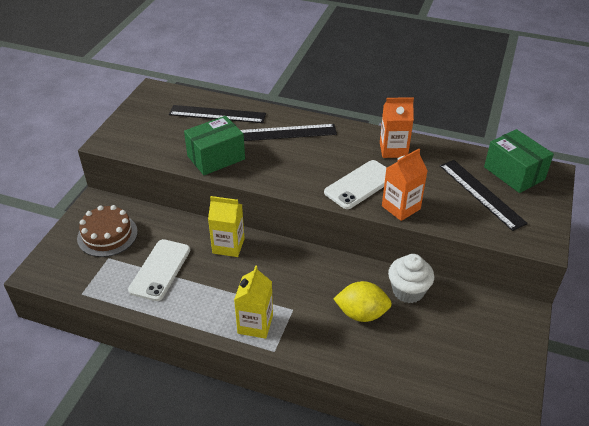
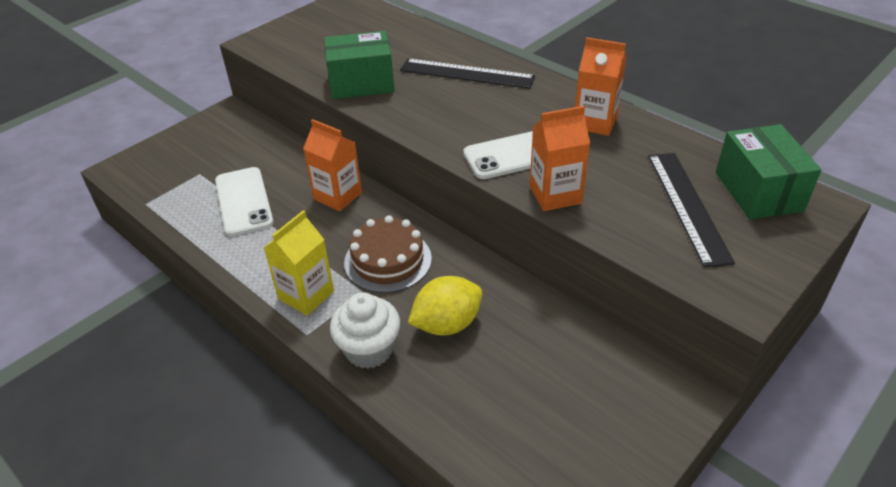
camera: 25 degrees right, 0 degrees up
(107, 235) = (215, 149): brown cake -> brown cake (388, 260)
(160, 270) = (243, 201): white phone -> white phone turned 60 degrees counterclockwise
(217, 114) = (398, 37): black ruler -> none
(228, 246) = (338, 196): yellow carton -> orange carton
(361, 313) = (447, 324): yellow lemon -> yellow lemon turned 60 degrees counterclockwise
(408, 291) = (529, 315): white cupcake -> white cupcake (369, 349)

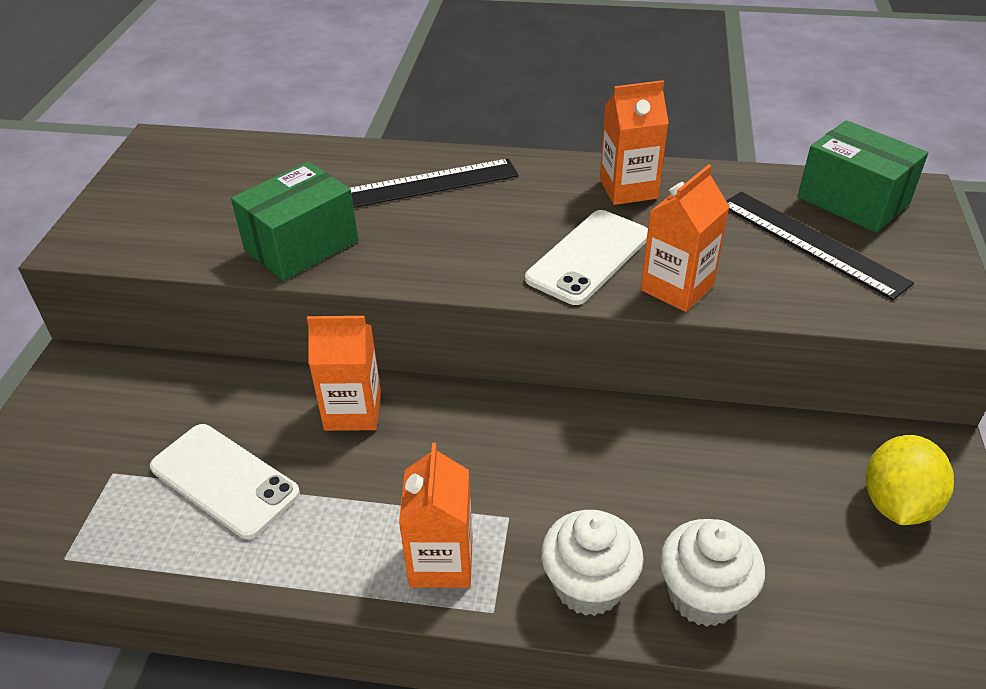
camera: 35 degrees left, 0 degrees up
(306, 295) = (441, 561): yellow carton -> orange carton
(388, 260) = (499, 462): brown cake -> none
(428, 391) = (703, 595): none -> white cupcake
(447, 324) = (643, 503): yellow lemon -> yellow lemon (897, 503)

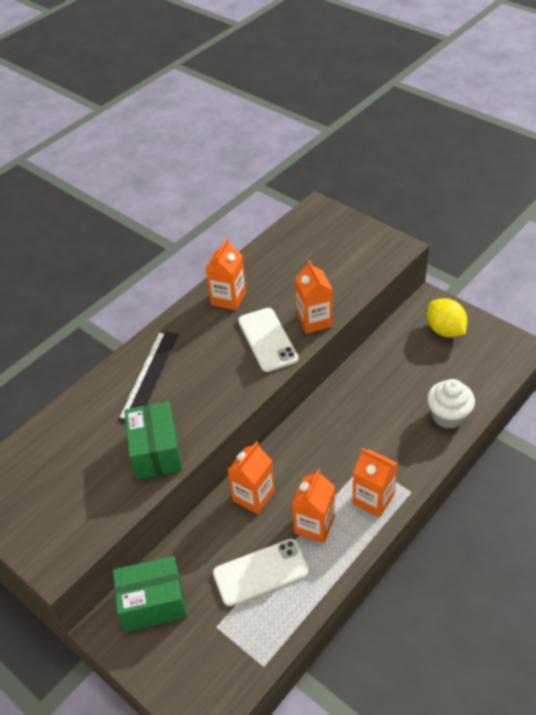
camera: 55 degrees left, 5 degrees up
(343, 505) = (314, 525): none -> orange carton
(588, 585) = (419, 451): white cupcake -> none
(811, 243) = (322, 260): black ruler -> none
(853, 201) = (306, 230): green box -> green box (153, 603)

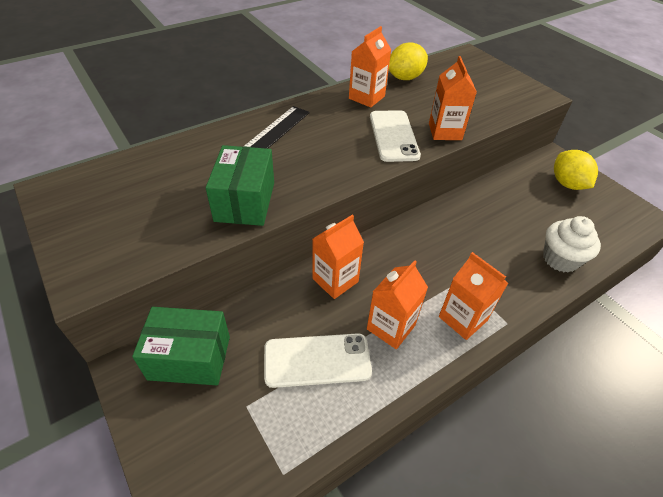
camera: 10 degrees right, 0 degrees up
(260, 260) = (405, 78): none -> yellow lemon

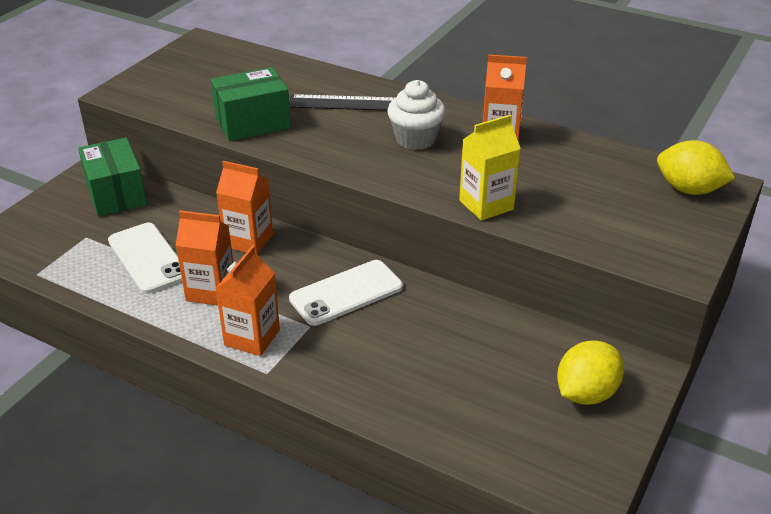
camera: 65 degrees right, 10 degrees down
(393, 136) = (438, 172): white phone -> white phone (346, 293)
(405, 78) = (581, 150): yellow lemon -> yellow lemon (689, 189)
(445, 131) = (486, 205): orange carton -> yellow carton
(560, 259) = (407, 404): white cupcake -> white cupcake (415, 139)

